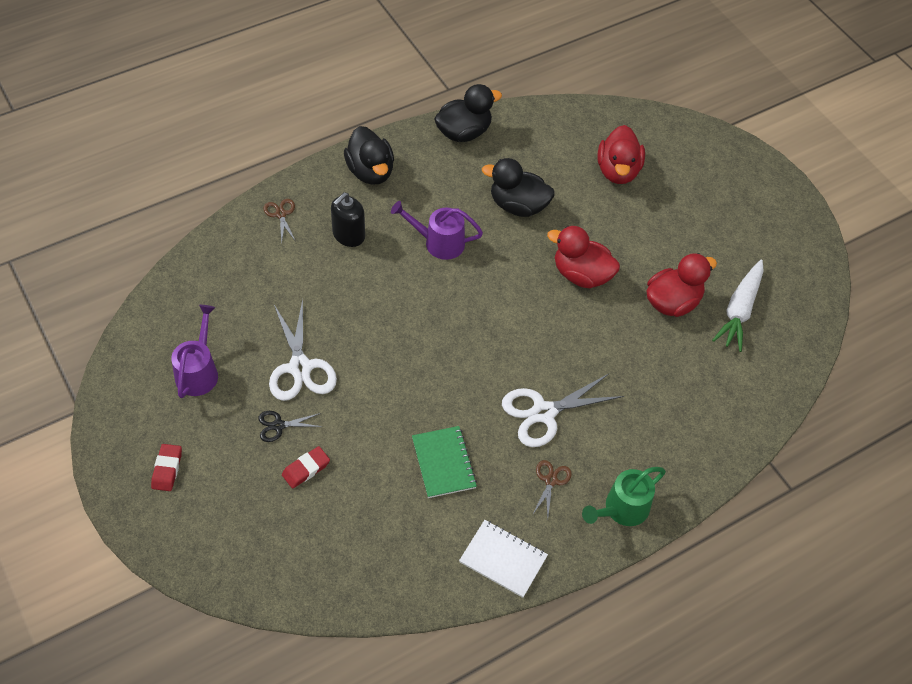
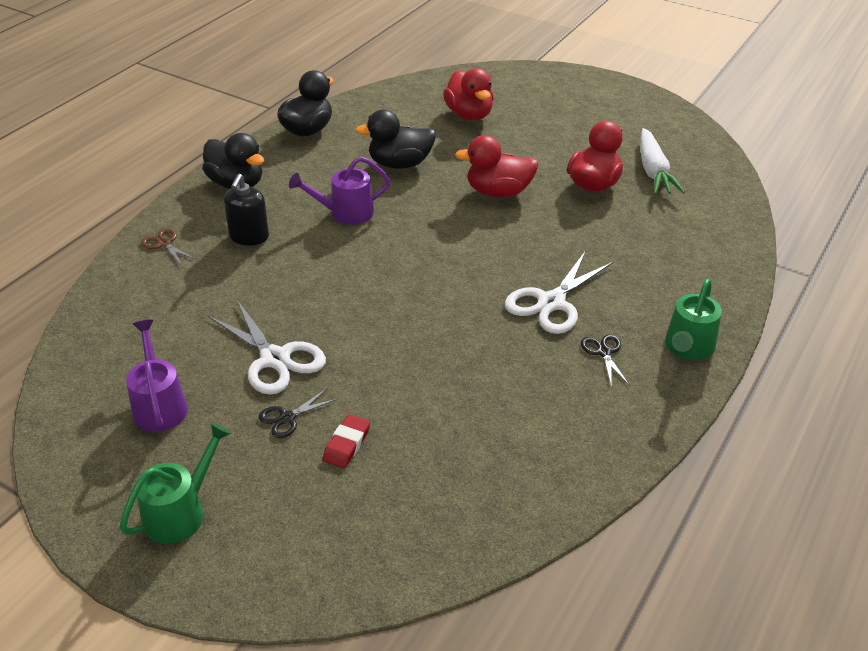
camera: 25 degrees left, 15 degrees down
(167, 469) = (181, 512): red eraser -> green watering can
(443, 463) = (488, 380): green notebook -> none
(503, 559) = (615, 436): white notebook -> none
(551, 480) = (604, 352): brown scissors -> black scissors

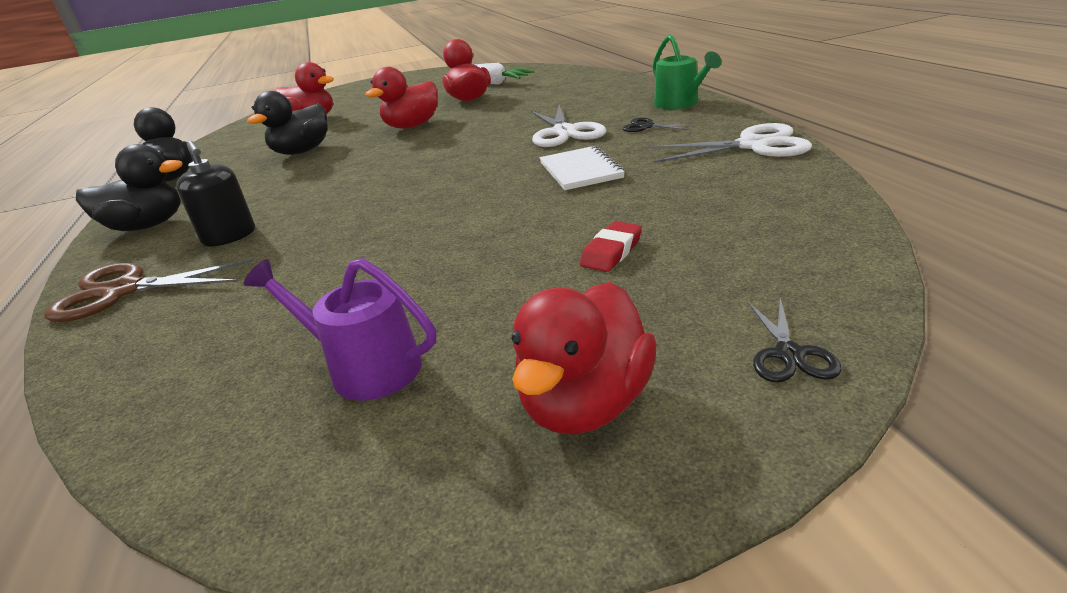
camera: 45 degrees left, 10 degrees down
(164, 244) = (123, 290): brown scissors -> brown scissors, size x1.94
(181, 512) = (586, 404): green watering can -> red duck
(275, 359) = (425, 264): white scissors -> white scissors (753, 145)
(287, 418) = (524, 278): black scissors -> black scissors (789, 354)
(345, 213) = (305, 184): purple watering can -> none
(347, 444) = (611, 252): red eraser -> red eraser turned 60 degrees clockwise
(473, 358) = (580, 170): none -> white notebook

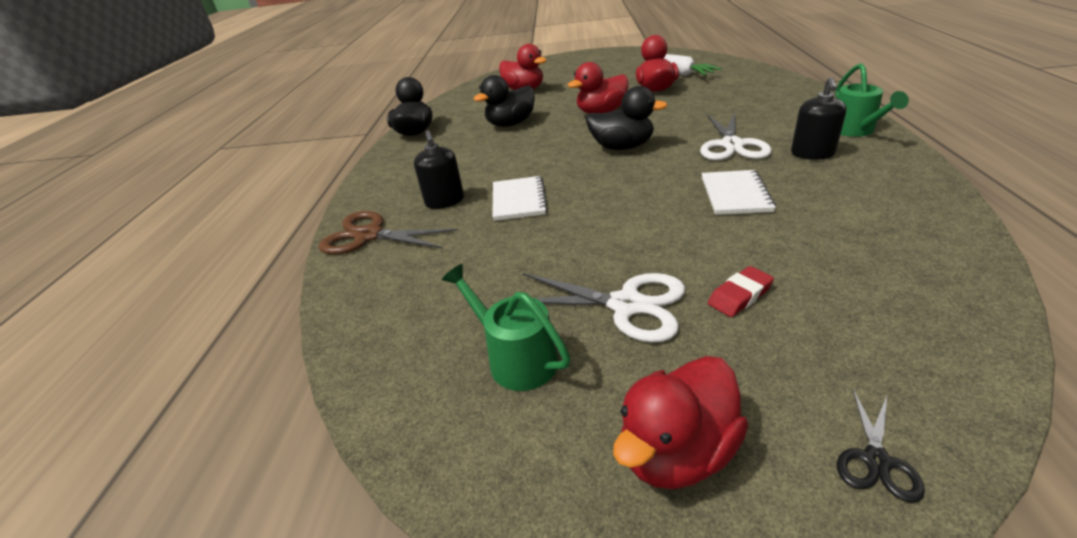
camera: 20 degrees right, 5 degrees up
(147, 226) = (392, 177): black duck -> black duck (622, 147)
(330, 218) = (518, 200): none -> white notebook
(364, 367) = (515, 358): purple watering can -> green watering can
(646, 126) = (812, 153): black scissors -> black soap dispenser
(753, 145) = (916, 200): white scissors -> white scissors (626, 305)

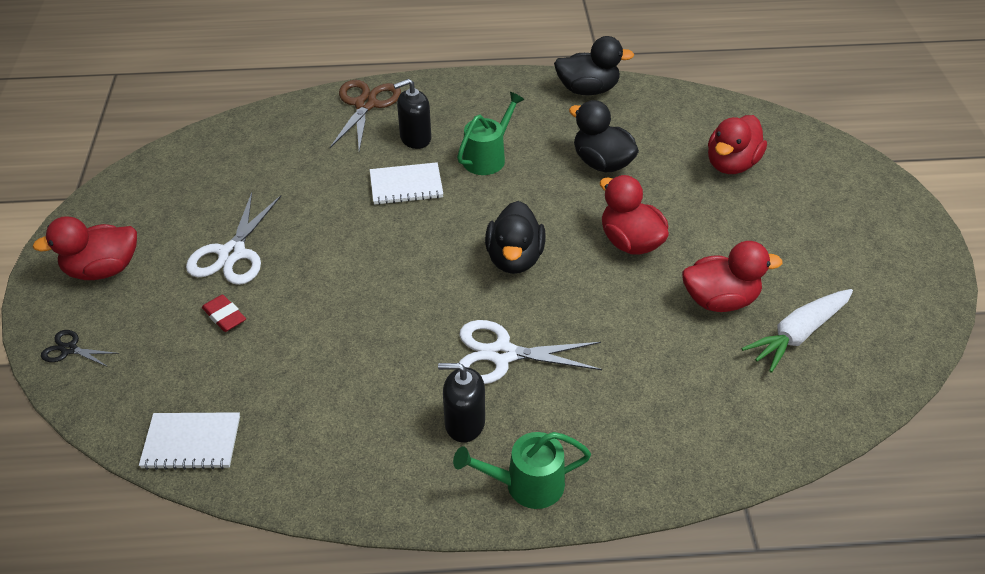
camera: 80 degrees right, 10 degrees up
(515, 358) = (195, 201): green watering can -> green watering can (488, 157)
(676, 451) = (103, 270): red duck -> red duck turned 60 degrees counterclockwise
(735, 194) = (381, 339): white notebook -> white notebook (191, 442)

